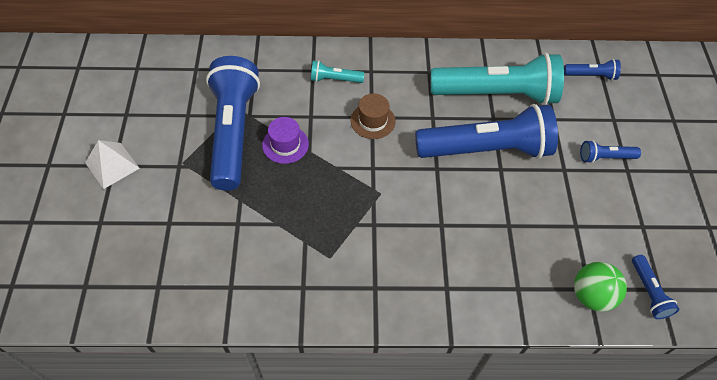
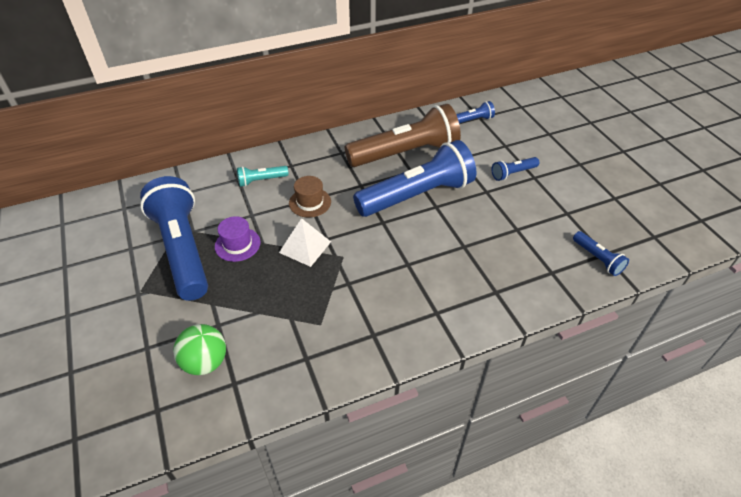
camera: 20 degrees left, 10 degrees down
(112, 165) = (65, 315): white pyramid -> white pyramid (305, 247)
(497, 94) = (405, 153): turquoise flashlight -> brown flashlight
(591, 295) = (556, 277): green ball -> green ball (205, 362)

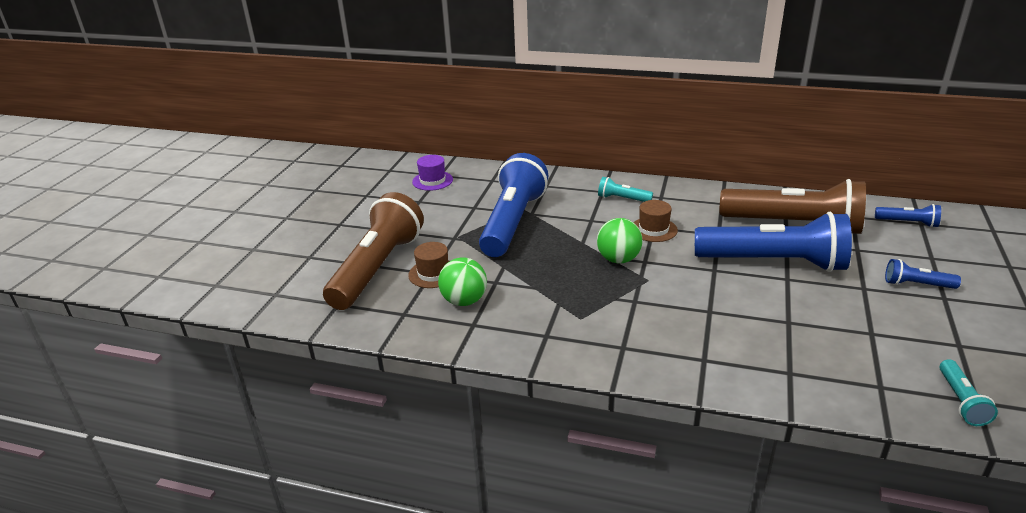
camera: 40 degrees right, 15 degrees down
(84, 371) = (377, 268): none -> brown flashlight
(150, 347) = (433, 273): none -> brown hat
(237, 244) = (560, 235): purple hat -> purple hat (432, 181)
(305, 247) = (618, 259): white pyramid -> green ball
(597, 259) = (961, 401): blue flashlight -> turquoise flashlight

